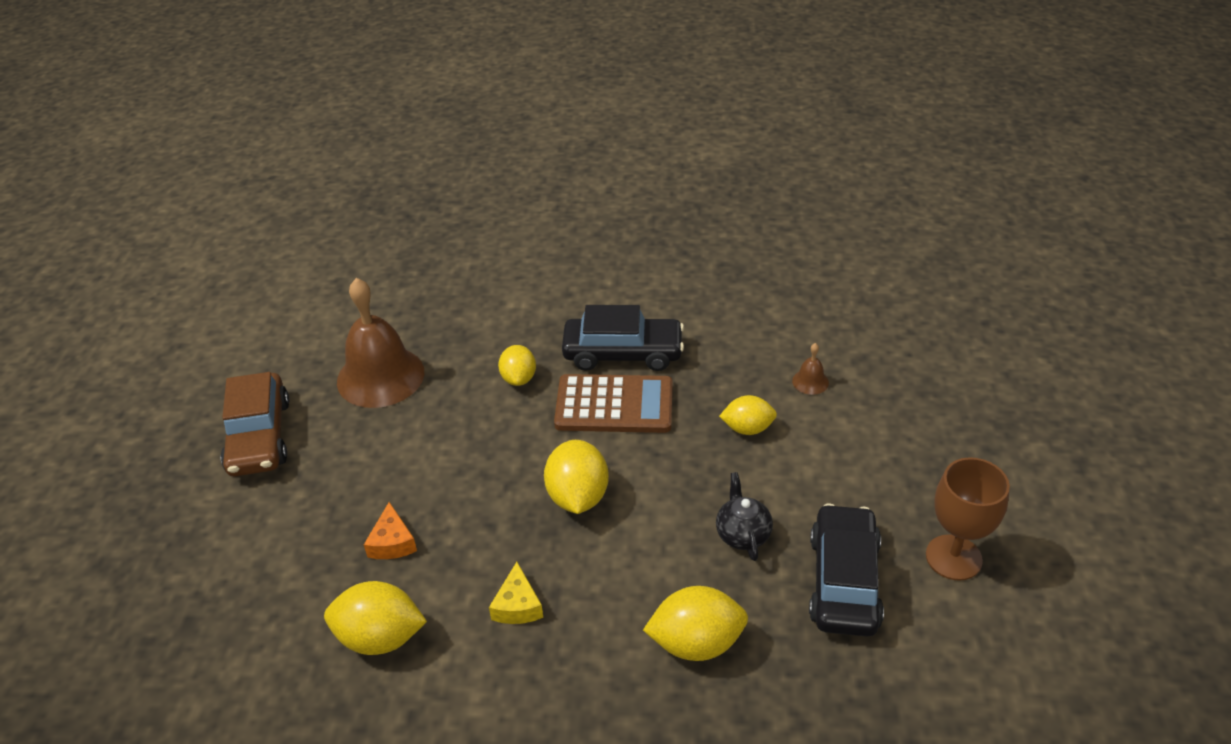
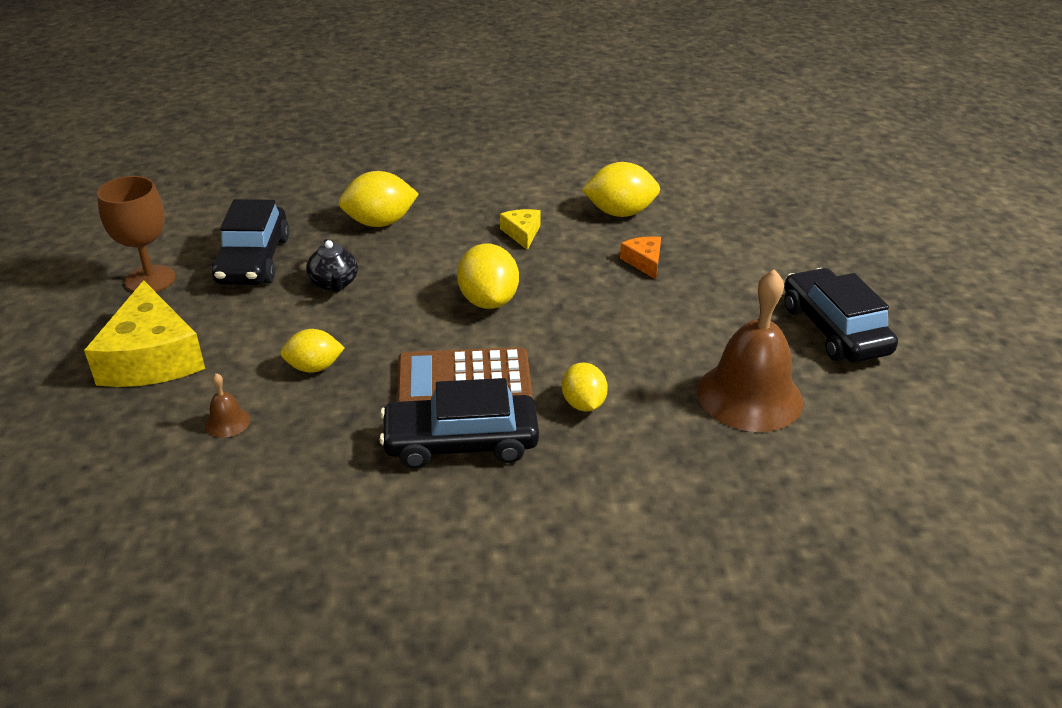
camera: 170 degrees right, 5 degrees down
(259, 436) = (834, 329): brown car -> black car
(902, 449) = (152, 358): none -> yellow cheese

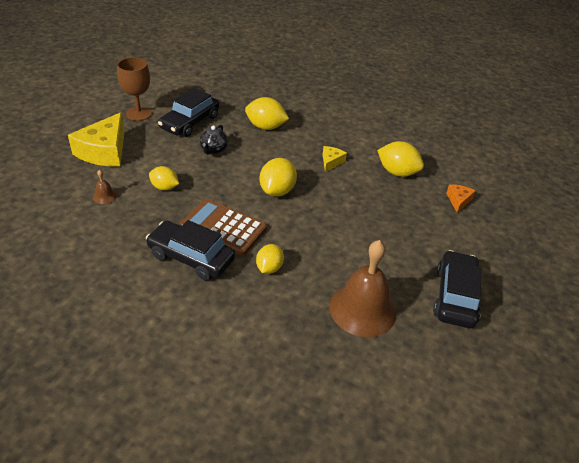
camera: 30 degrees right, 5 degrees up
(644, 262) = (382, 206): orange cheese -> orange cheese (458, 201)

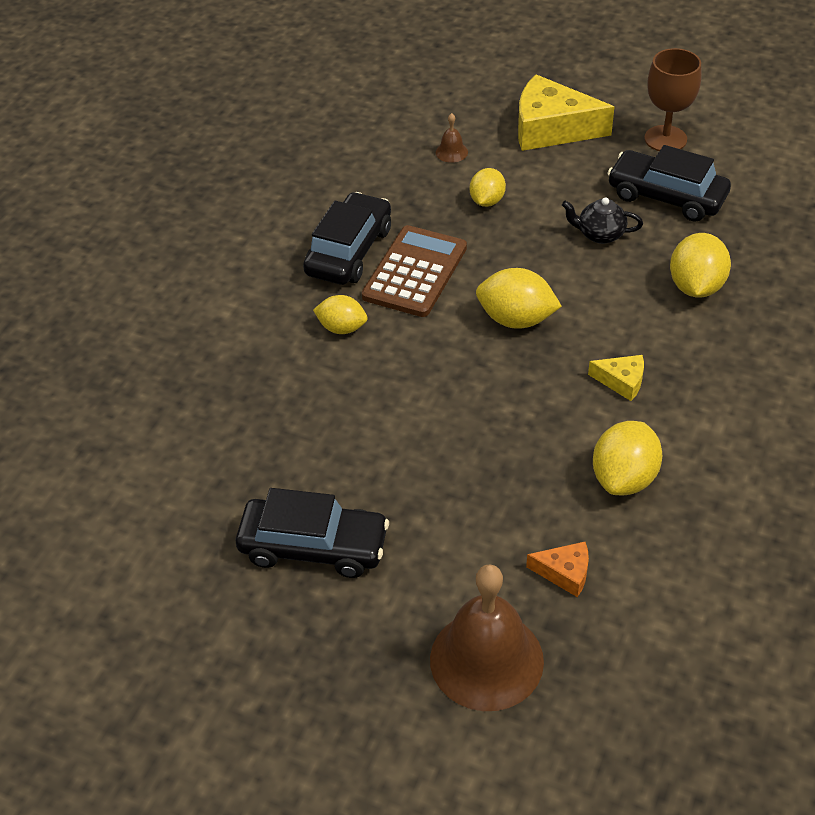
camera: 90 degrees right, 5 degrees up
(362, 309) = (276, 432): brown bell -> brown bell (486, 660)

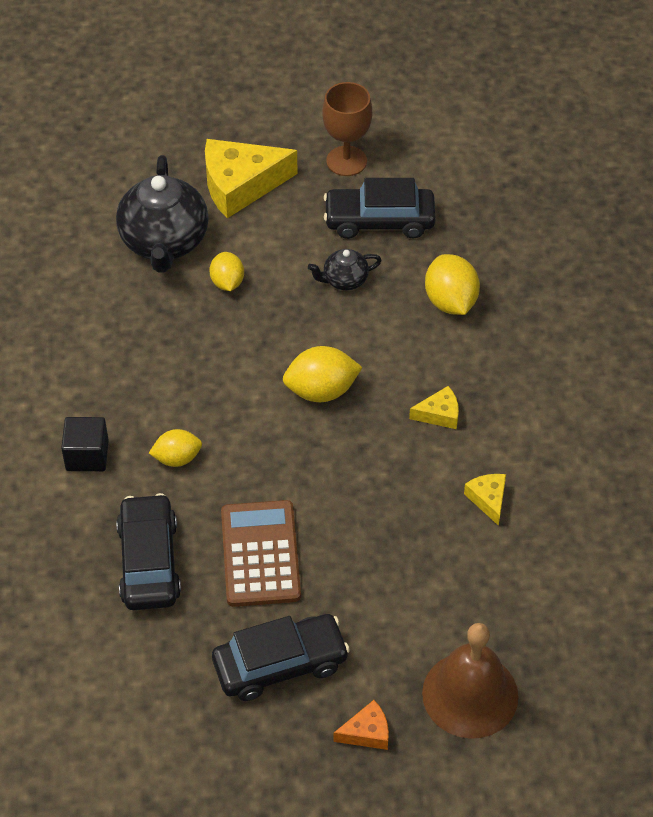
camera: 30 degrees left, 5 degrees up
(264, 296) = (87, 455): none -> black cube
(349, 251) = (135, 380): black car -> black car (149, 562)
(415, 272) = (207, 378): brown calculator -> brown calculator (260, 554)
(451, 152) = (164, 242): brown bell -> black teapot
(565, 573) = (487, 598): orange cheese -> orange cheese (367, 732)
(624, 478) = (488, 499): yellow lemon -> yellow cheese

